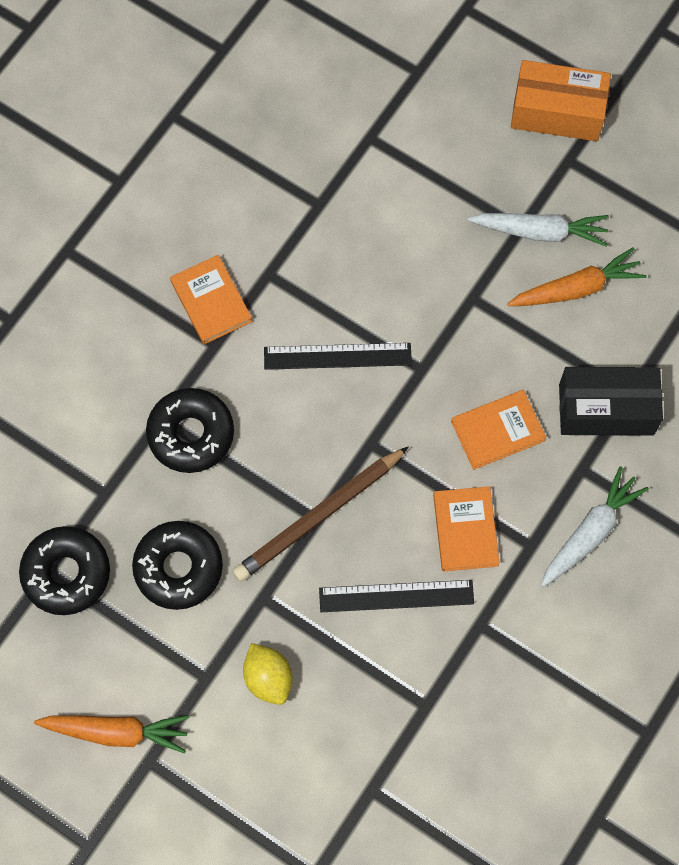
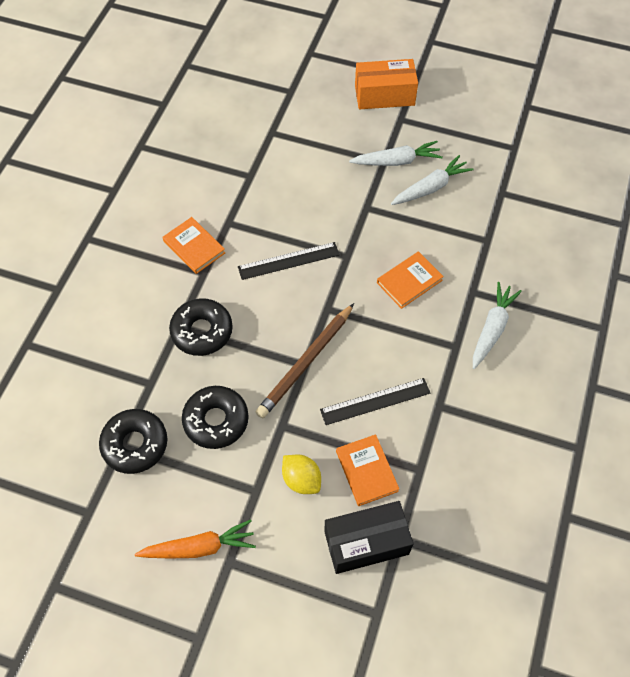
camera: 15 degrees left, 10 degrees down
(465, 530) = (408, 347): orange book -> orange book (366, 471)
(576, 288) = (431, 187): orange carrot -> white carrot
(606, 409) = (475, 252): black box -> black box (366, 542)

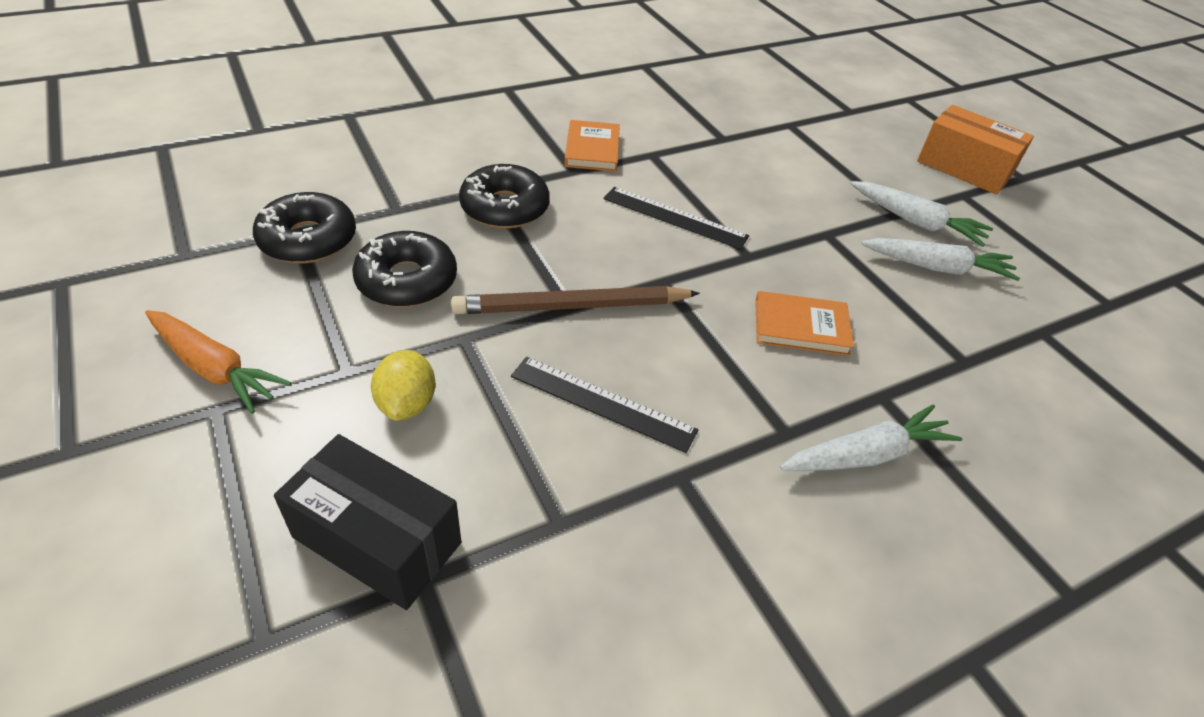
camera: 40 degrees right, 15 degrees down
(366, 471) = (491, 463): orange book -> none

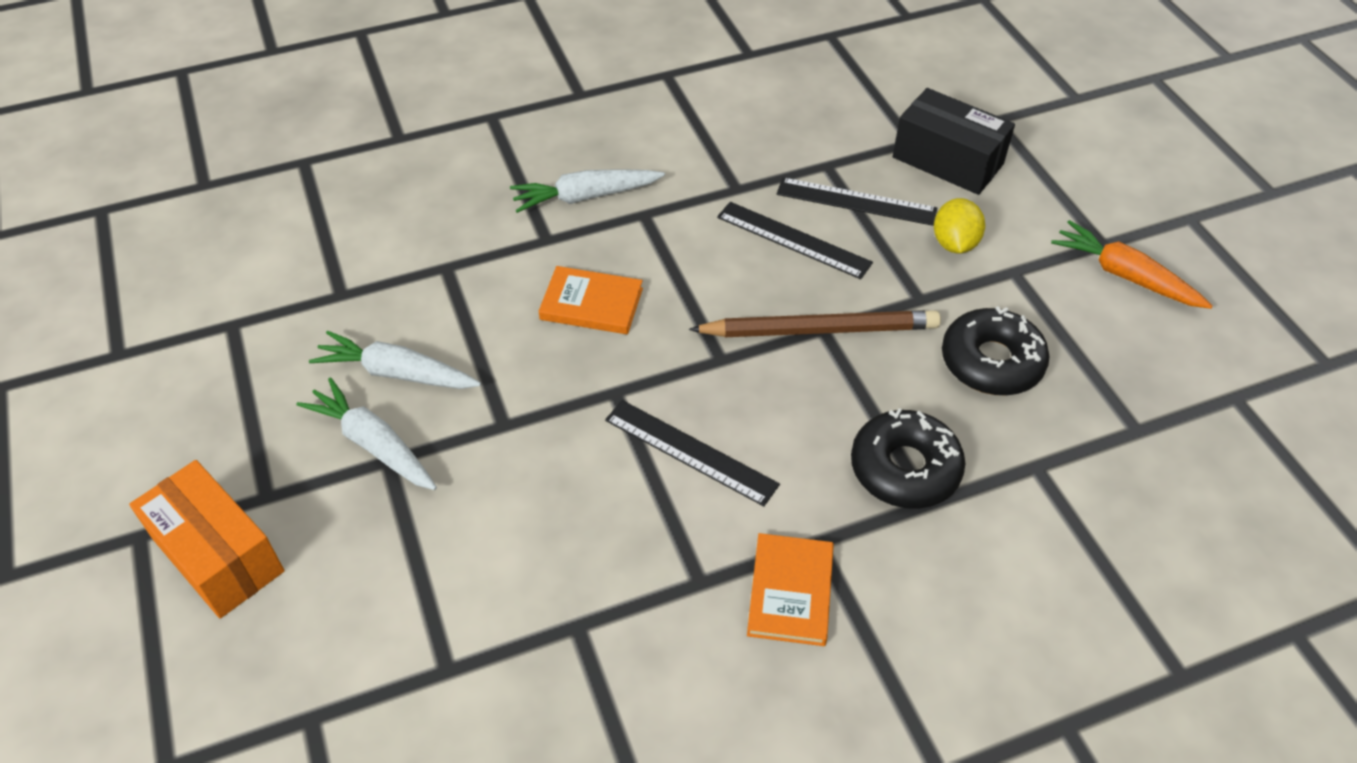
camera: 170 degrees left, 5 degrees up
(308, 239) = (1117, 417): black donut -> none
(522, 460) = (856, 202): none -> black ruler

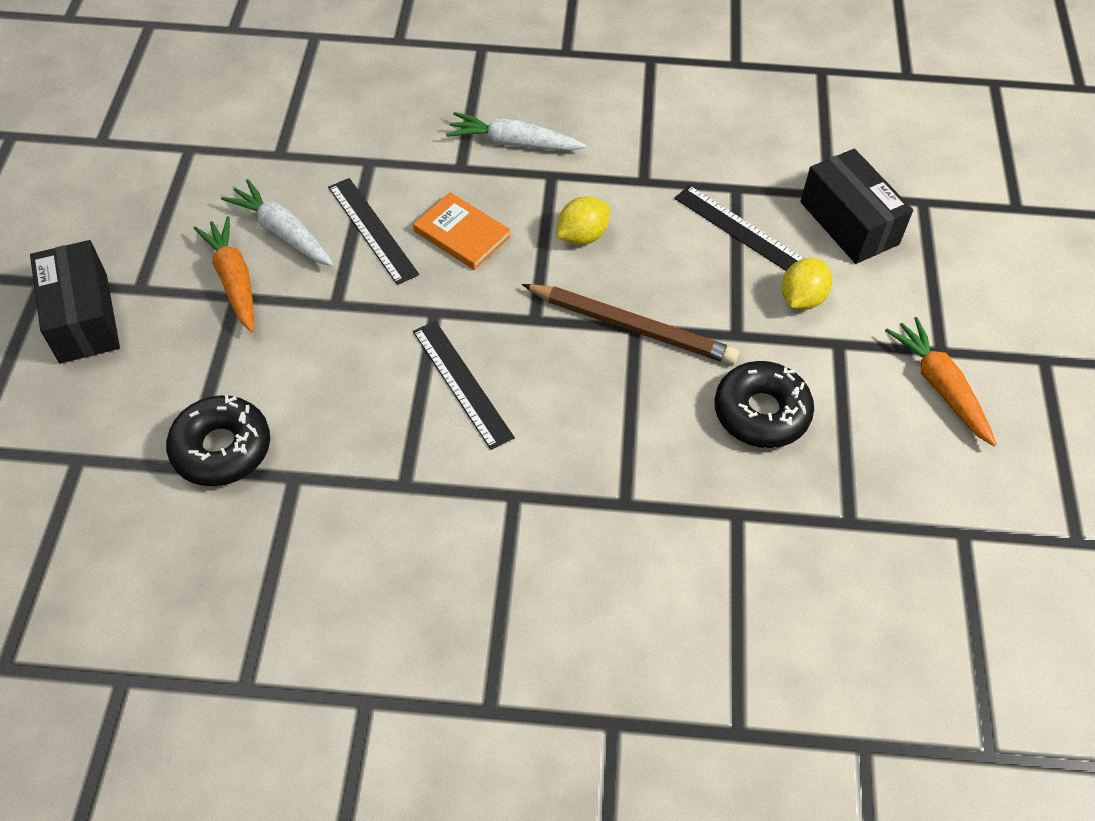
camera: 25 degrees right, 5 degrees up
(218, 555) = (83, 318): orange box -> black box
(373, 444) = (234, 280): white carrot -> orange carrot
(713, 262) = (582, 236): none -> yellow lemon
(790, 592) = (467, 523): orange book -> none
(793, 239) = (662, 243): black ruler -> black ruler (373, 230)
(905, 468) = (624, 468): black donut -> black donut (222, 448)

